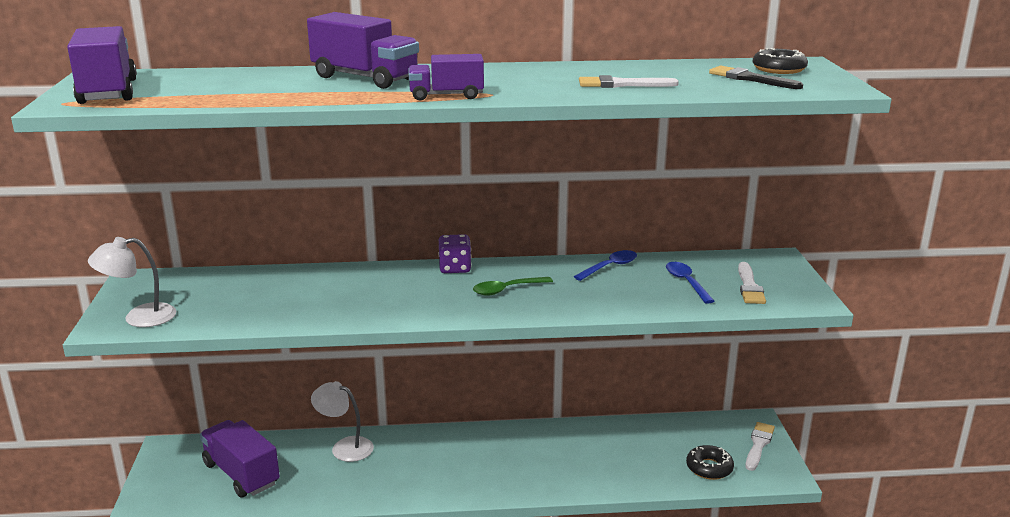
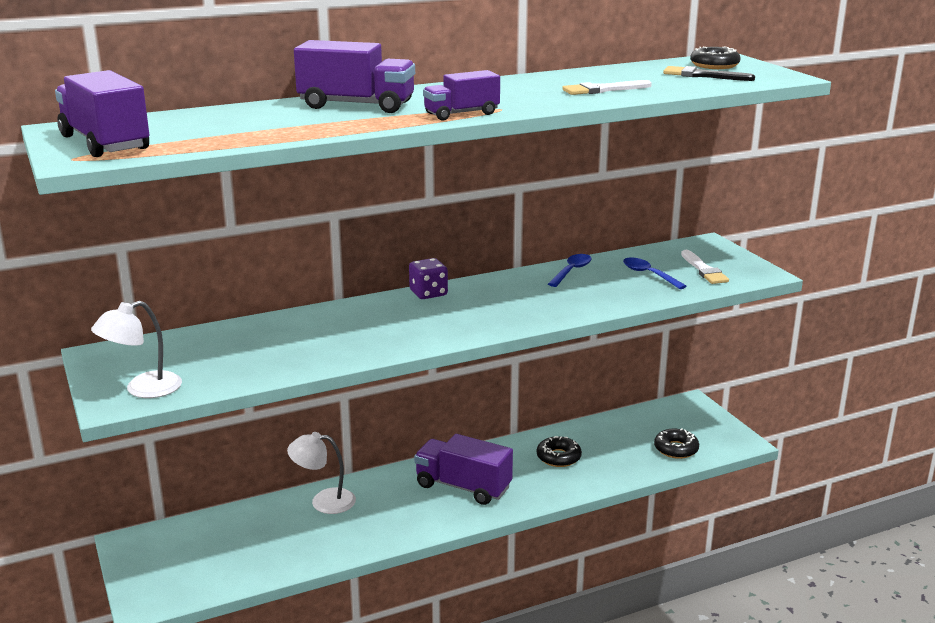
camera: 20 degrees left, 0 degrees up
(241, 474) = (232, 548): purple truck -> purple truck (463, 487)
(506, 290) = (495, 305): green spoon -> none
(584, 451) = (558, 457): none -> black donut
(758, 445) = (705, 421): white brush -> none

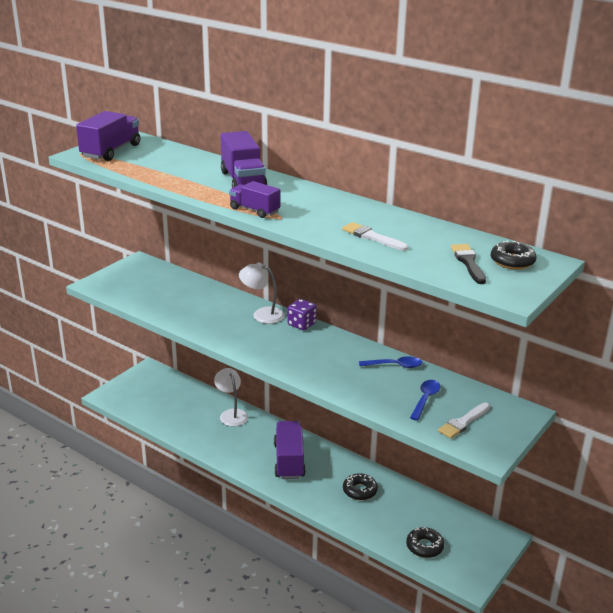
camera: 60 degrees right, 5 degrees up
(143, 389) = (112, 285): white lamp -> white lamp (262, 314)

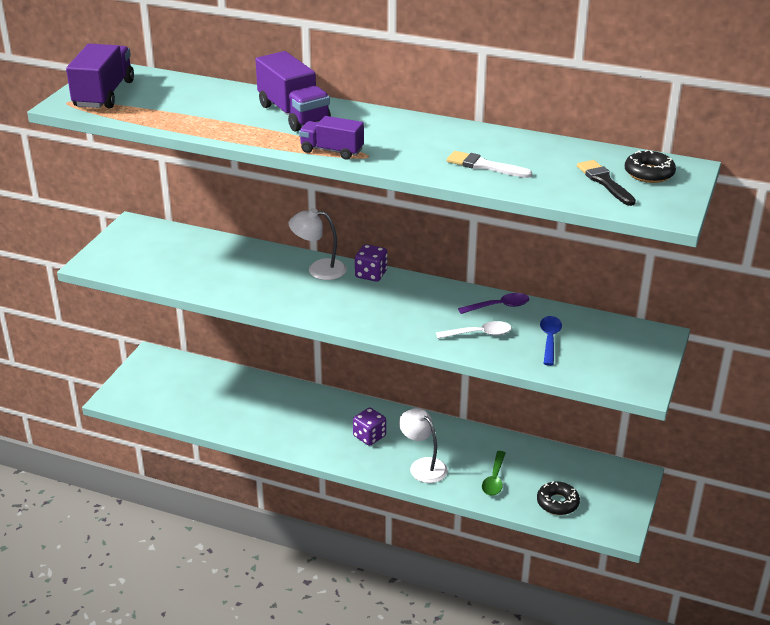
camera: 15 degrees left, 5 degrees up
(231, 414) = (278, 393): white lamp -> white lamp (423, 466)
(289, 461) = (369, 436): purple truck -> purple dice
(360, 491) = (463, 455): black donut -> none
(367, 385) = (479, 334): none -> white spoon
(378, 516) = (494, 479): none -> green spoon
(395, 365) = (499, 306): blue spoon -> purple spoon
(463, 422) = (601, 358): white brush -> none

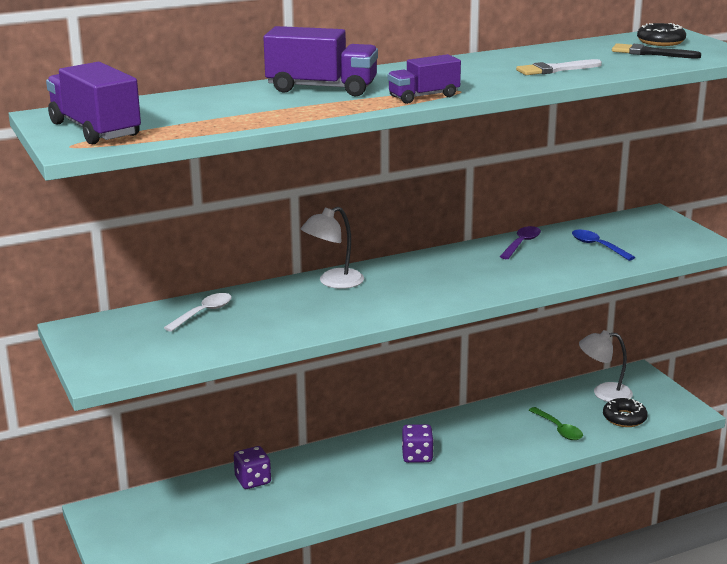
camera: 45 degrees left, 10 degrees down
(371, 274) = (384, 267): purple dice -> purple dice (253, 480)
(423, 466) = (494, 451): white lamp -> white lamp (604, 393)
(479, 334) = (547, 265): white spoon -> white spoon (203, 313)

